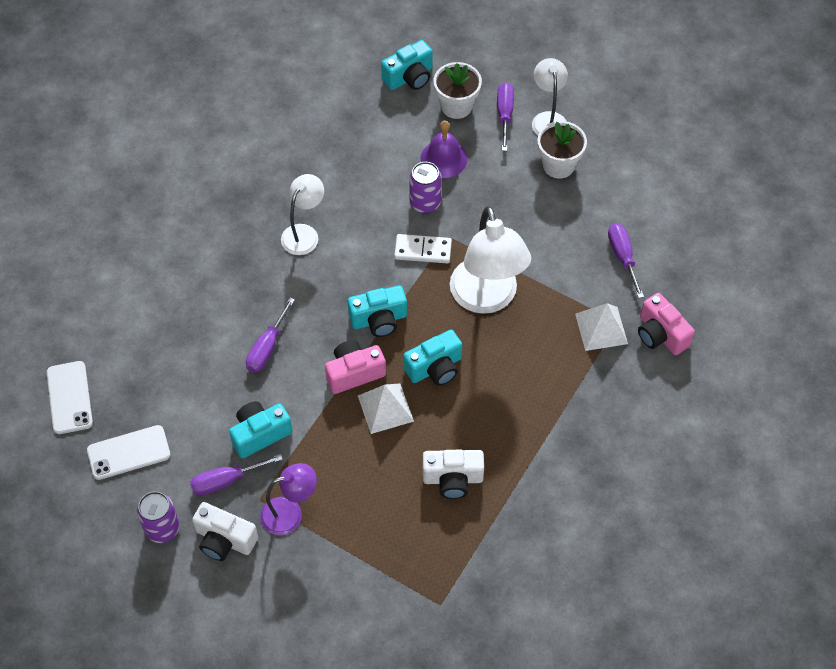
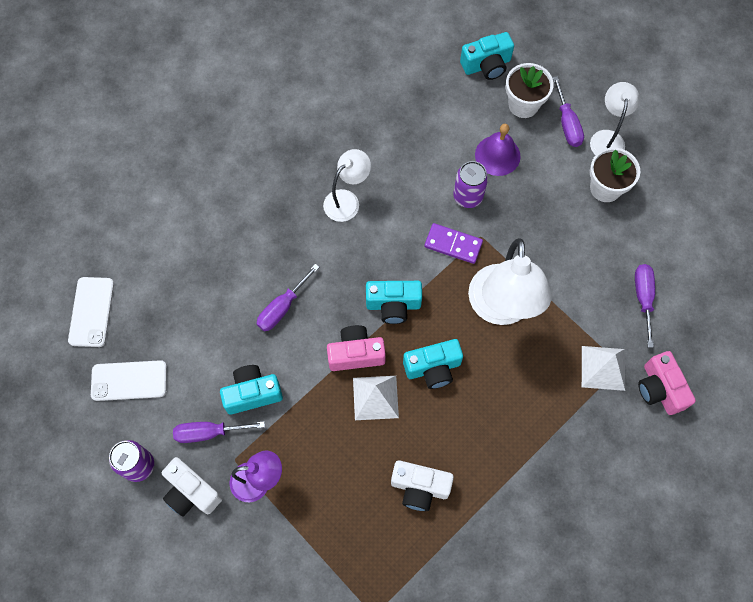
camera: 15 degrees right, 10 degrees up
(423, 250) = (453, 244): white domino -> purple domino
(504, 114) = (567, 124): purple screwdriver -> purple screwdriver turned 150 degrees clockwise

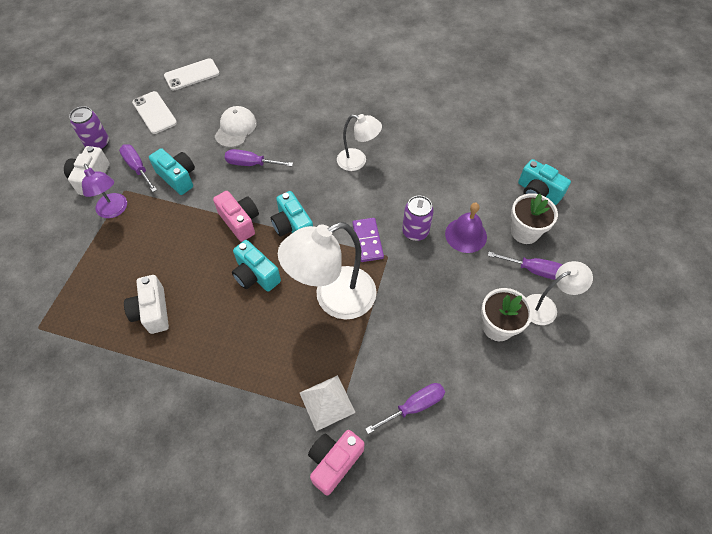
camera: 60 degrees right, 10 degrees down
(217, 300) = (235, 128): none -> white cap
(375, 397) = (212, 249): white pyramid -> none
(567, 124) = (534, 270): purple screwdriver -> purple screwdriver turned 120 degrees counterclockwise

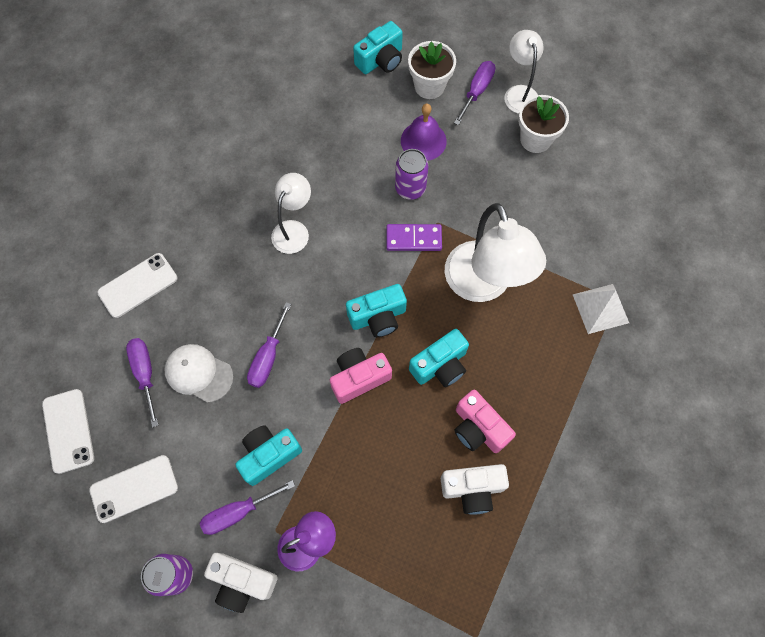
camera: 80 degrees left, 10 degrees up
(296, 85) = (138, 285): none -> white phone
(334, 462) = (660, 310): pink camera -> pink camera (478, 428)
(414, 406) = (611, 230): purple screwdriver -> purple screwdriver (145, 373)

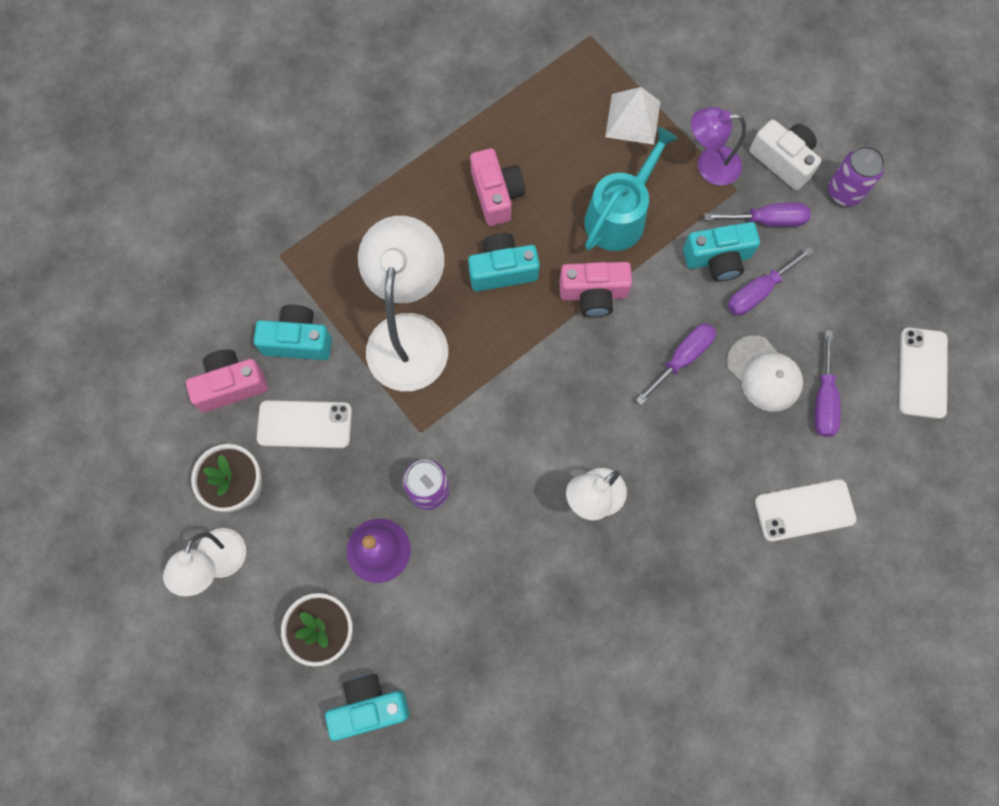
camera: 155 degrees left, 5 degrees up
(134, 488) = (865, 285): white phone -> white phone (304, 424)
(367, 457) = (619, 216): none -> turquoise watering can
(378, 317) = (543, 350): turquoise camera -> turquoise camera (298, 340)
(413, 239) = (458, 423): purple domino -> none
(472, 489) = (531, 145): white camera -> none
(477, 91) = (270, 593): purple screwdriver -> purple screwdriver (758, 291)
(585, 196) = (231, 385): none -> pink camera
(600, 308) = (301, 254): white pyramid -> white pyramid (633, 119)

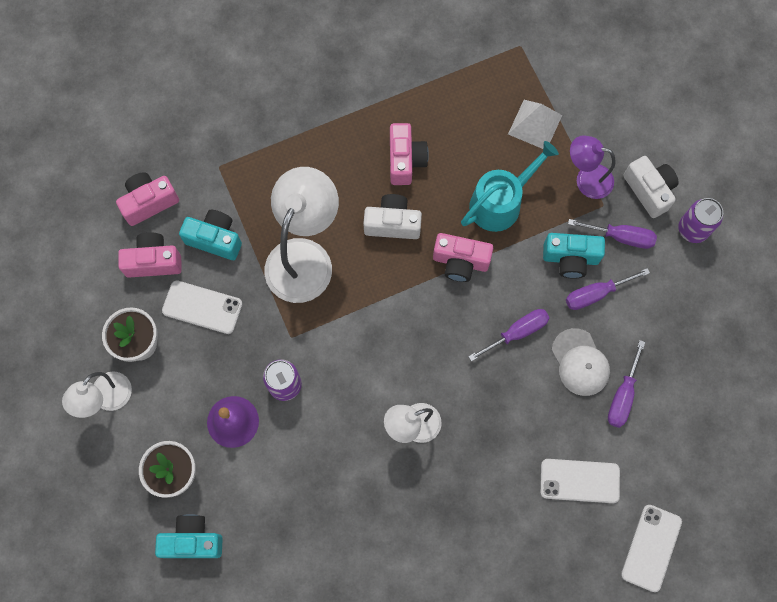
camera: 15 degrees right, 0 degrees up
(207, 317) = (149, 202): none -> pink camera
(502, 270) = (392, 223): turquoise camera -> white camera
(922, 373) = (711, 395): white phone -> white phone (651, 548)

